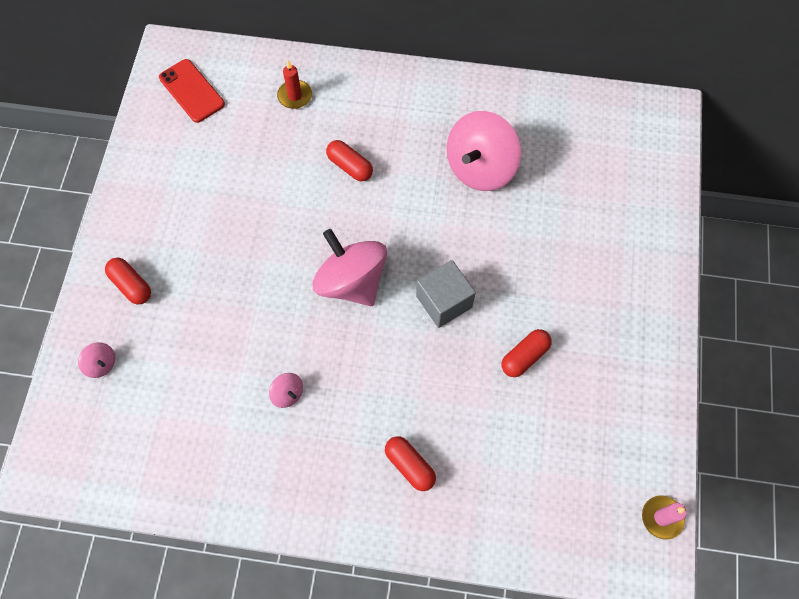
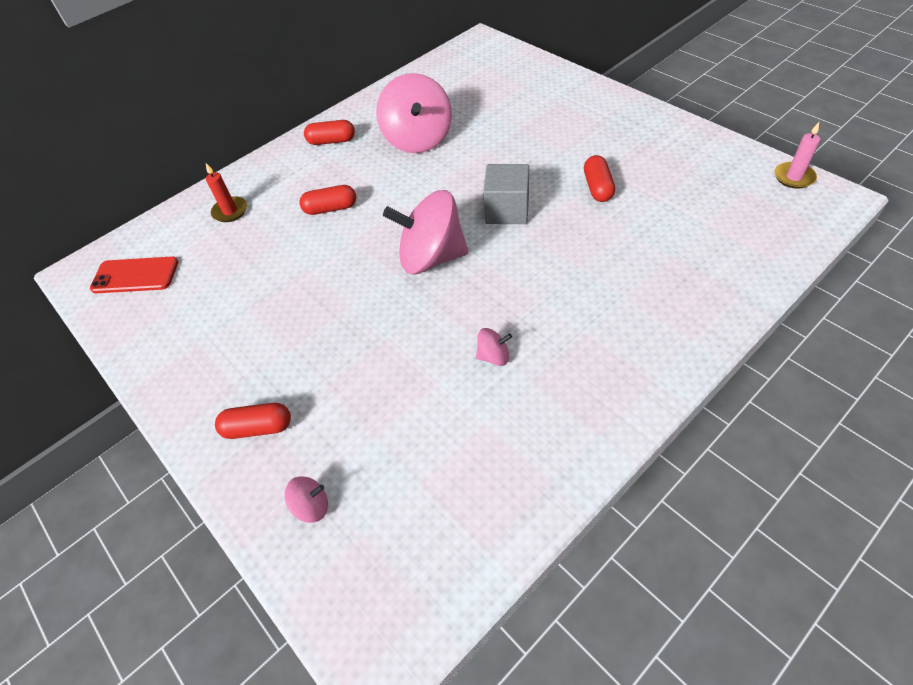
camera: 45 degrees left, 15 degrees down
(410, 465) = (637, 303): red capsule -> red capsule (331, 141)

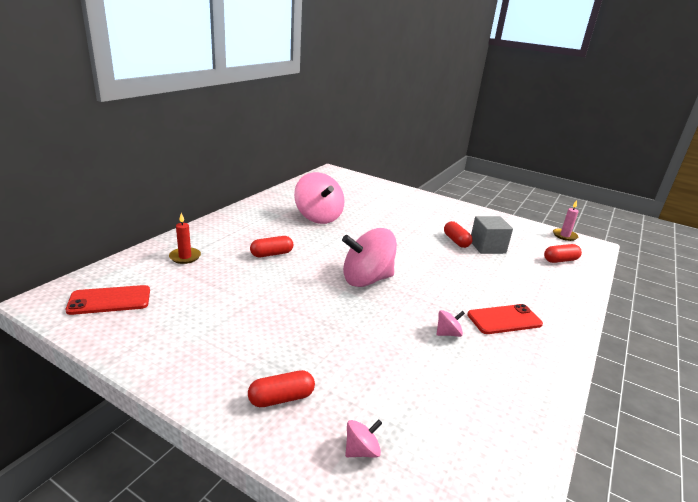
camera: 25 degrees left, 25 degrees down
(331, 141) = (252, 217): red capsule -> red capsule (560, 260)
(507, 210) = (404, 253): grey cube -> grey cube (487, 247)
(586, 340) = (504, 319): none -> red phone

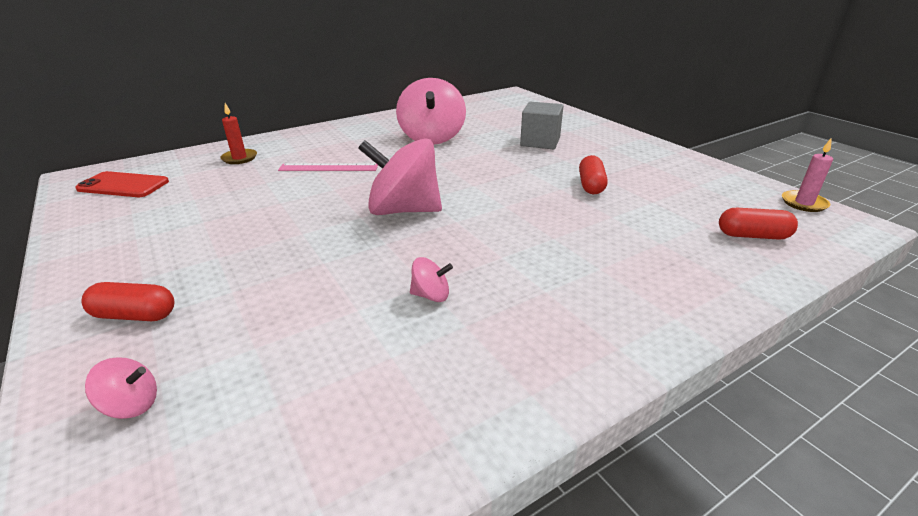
camera: 30 degrees right, 5 degrees up
(272, 254) = (328, 167): red capsule -> pink ruler
(487, 247) = (634, 199): grey cube -> grey cube (540, 142)
(504, 319) = (544, 297): red phone -> none

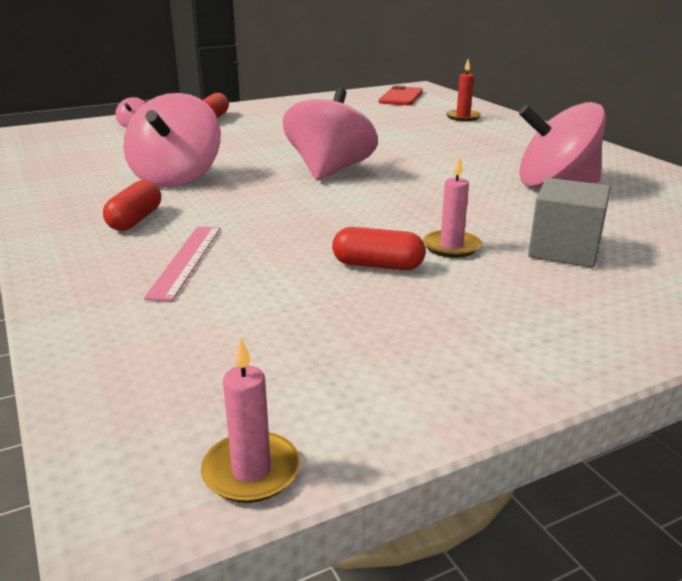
camera: 95 degrees right, 5 degrees down
(328, 167) = (441, 144): pink ruler -> pink ruler (186, 260)
(431, 295) = (176, 178): pink spinning top -> pink spinning top, size x2.36
(550, 166) = (451, 246): none -> pink candle
(752, 236) = (169, 357): red capsule -> red capsule (135, 220)

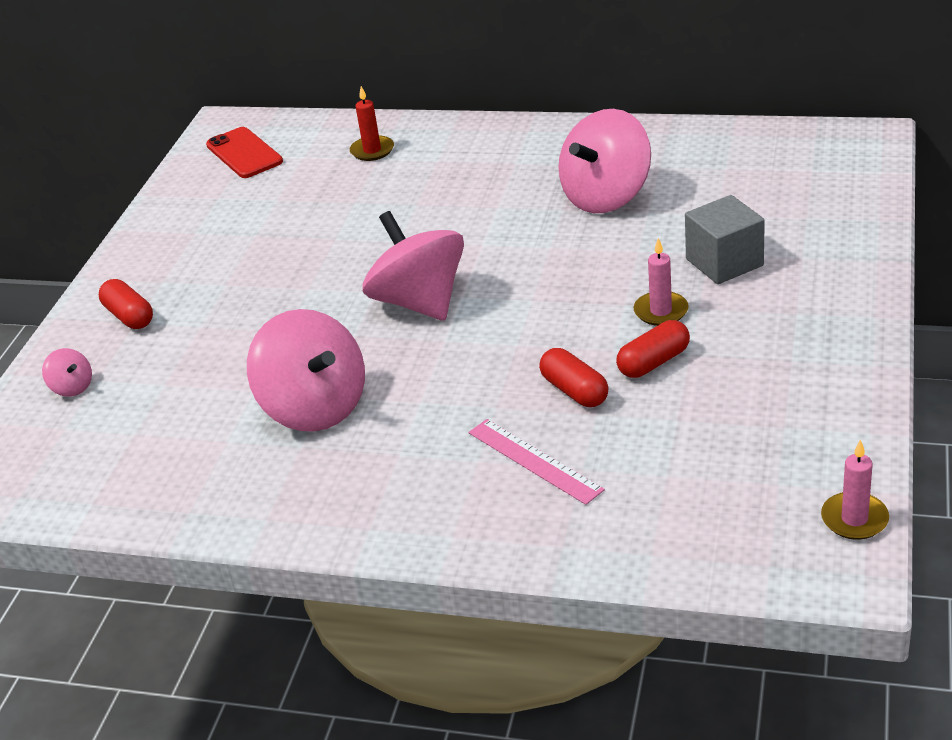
camera: 45 degrees left, 10 degrees up
(135, 220) = (404, 466): red capsule -> red capsule (574, 391)

